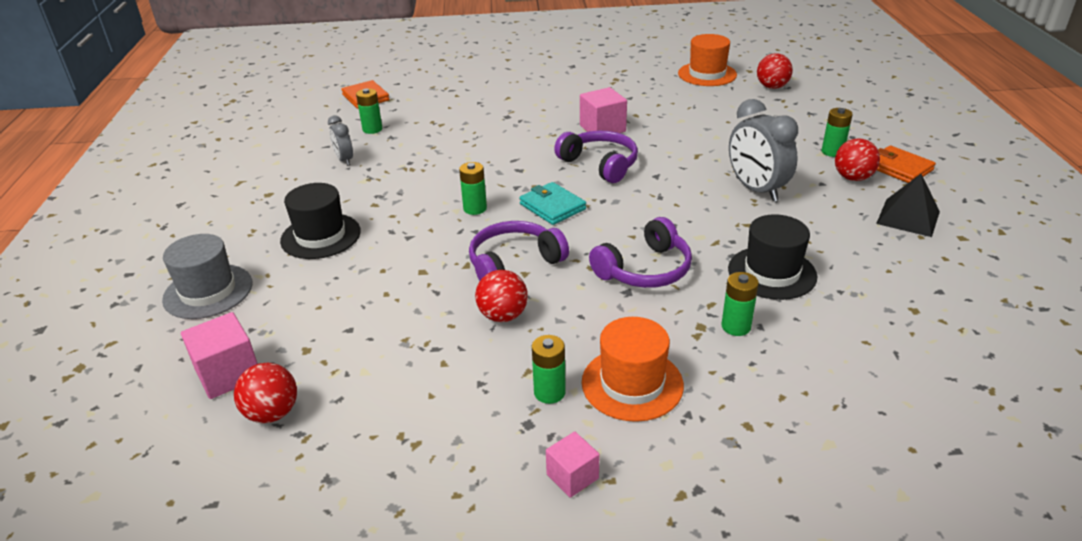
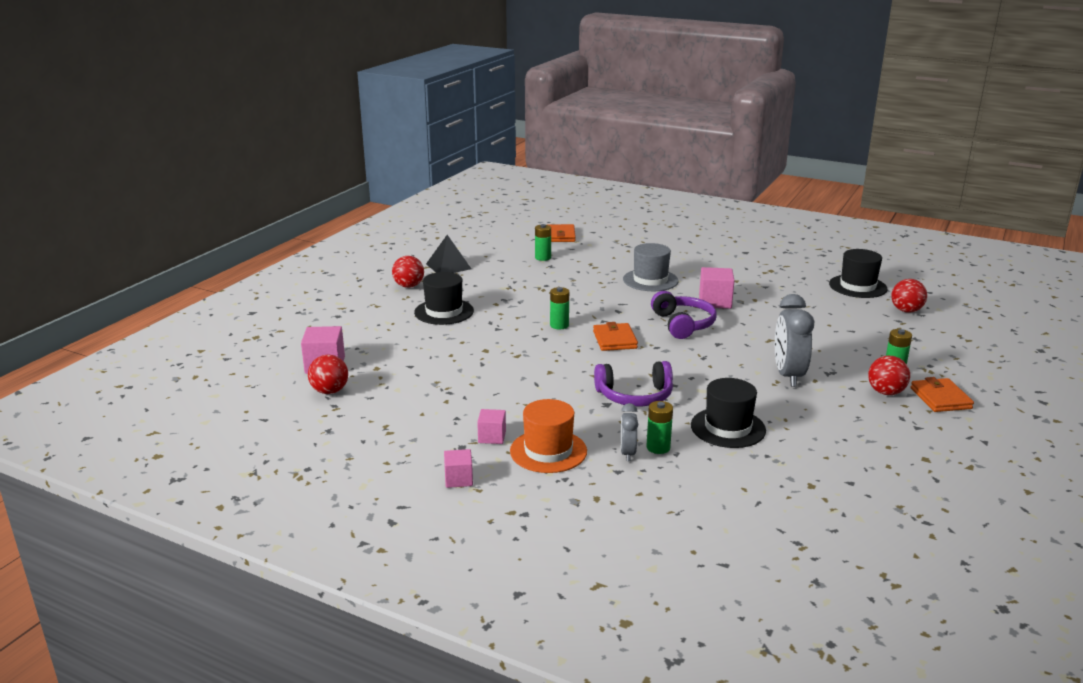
camera: 30 degrees right, 10 degrees down
(208, 291) = (352, 321): grey hat -> grey hat (650, 280)
(344, 160) = (504, 272): grey clock -> grey clock (627, 453)
(503, 316) = (509, 389): red ball -> red ball (409, 286)
(514, 263) = (549, 364): purple headphones -> none
(549, 392) = (492, 437): green battery -> pink cube
(552, 206) = (615, 340): turquoise wallet -> orange wallet
(707, 74) = (857, 286): orange hat -> black hat
(908, 217) = (896, 431): black pyramid -> black pyramid (448, 266)

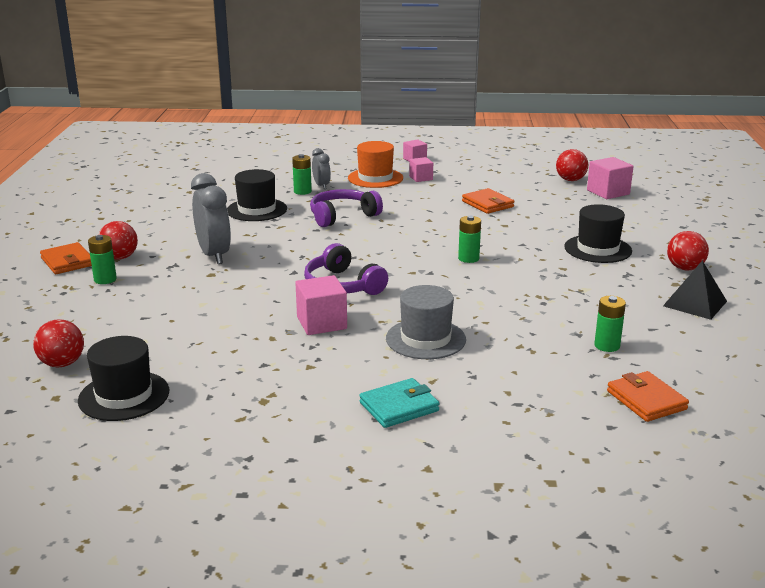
camera: 155 degrees right, 0 degrees up
(615, 340) = (399, 255): orange wallet -> orange wallet (487, 204)
(694, 255) = (399, 407): none -> turquoise wallet

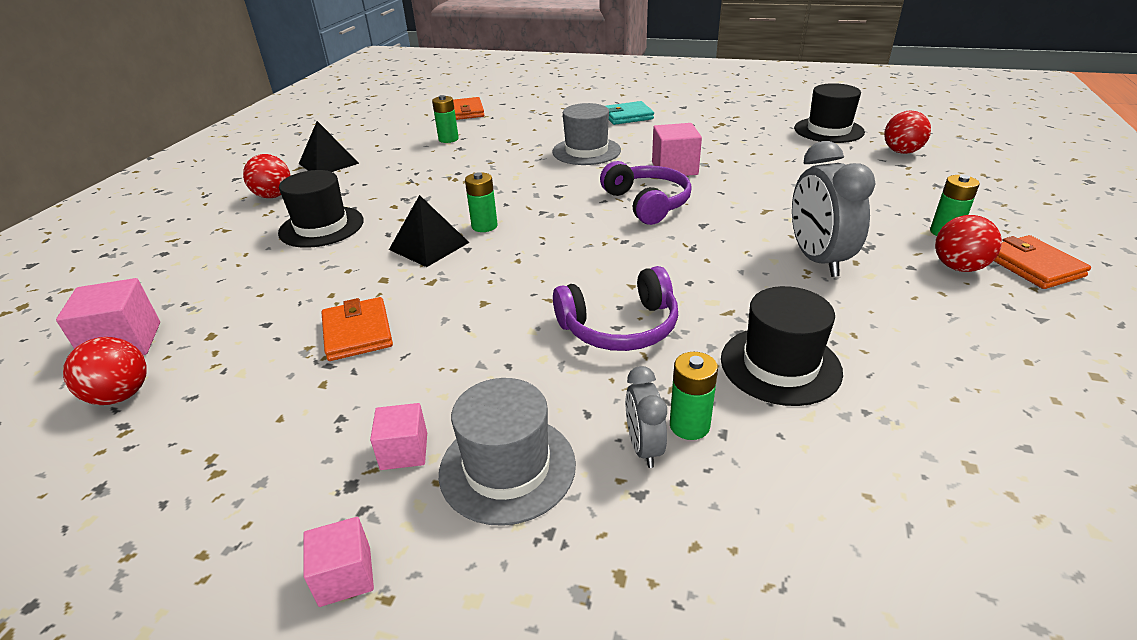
camera: 165 degrees left, 10 degrees up
(375, 178) = (507, 468): orange hat -> grey hat
(497, 243) = (429, 246): none -> black pyramid

